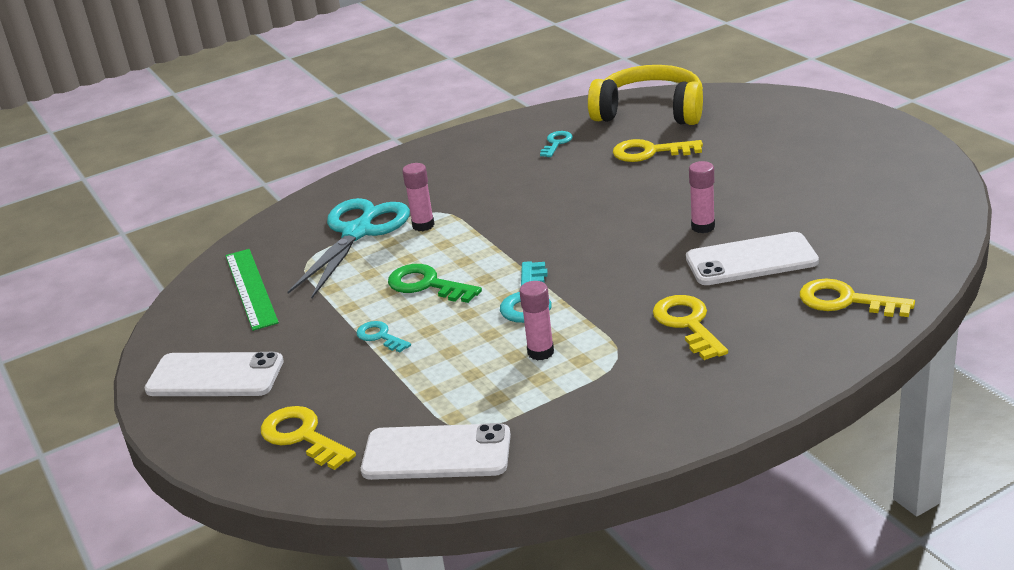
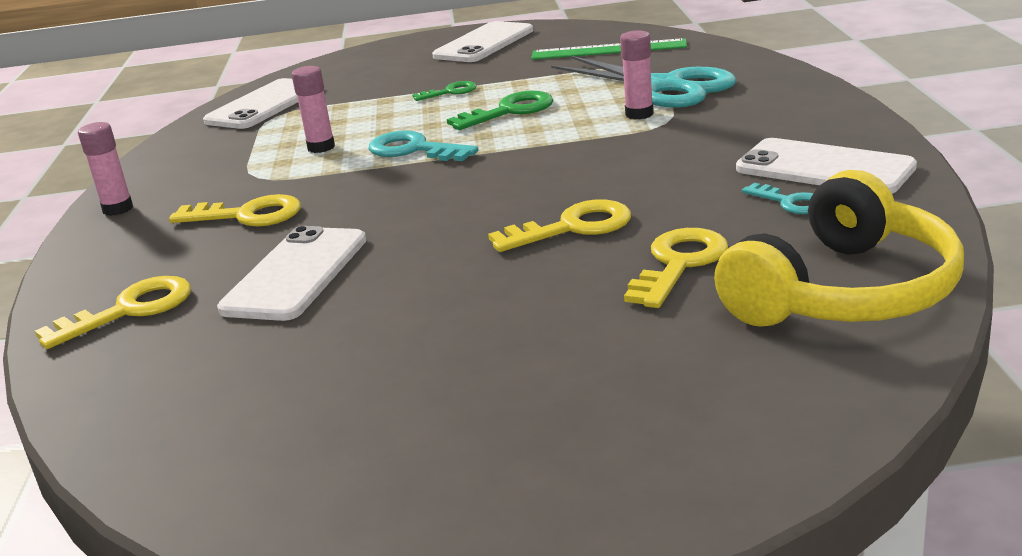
camera: 115 degrees right, 5 degrees down
(302, 436) = (359, 68): yellow key -> yellow key (573, 227)
(380, 336) = (450, 92): turquoise key -> green key
(503, 144) = (824, 168): none -> white phone
(703, 227) = (413, 260): pink glue stick -> pink glue stick (118, 209)

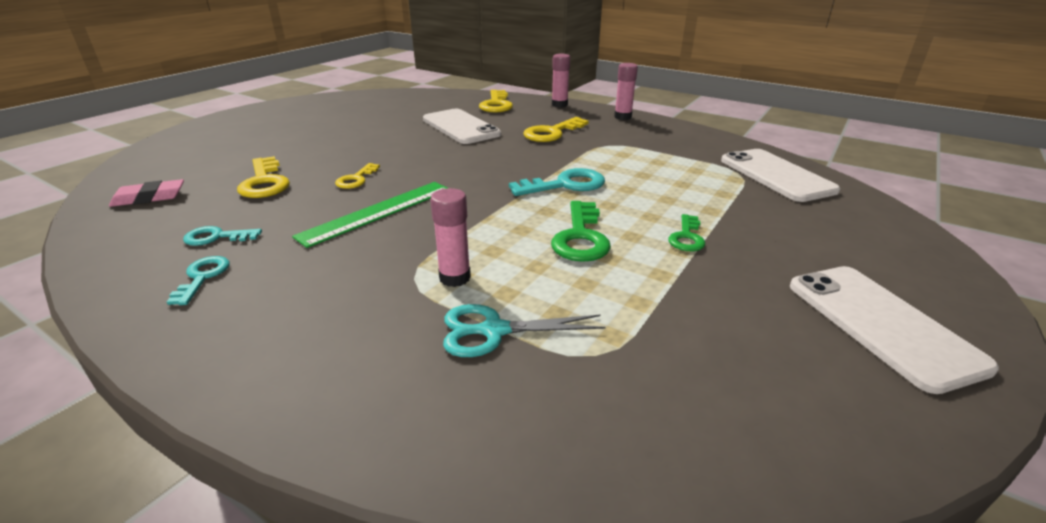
camera: 125 degrees right, 5 degrees up
(321, 147) = (629, 167): pink glue stick -> pink glue stick (559, 105)
(573, 227) = (356, 179): yellow key -> yellow key, size x0.62
(608, 50) = (706, 385): green ruler -> green ruler (377, 212)
(664, 87) = (494, 331): turquoise scissors -> turquoise scissors, size x0.57
(824, 168) = (202, 277): white phone -> turquoise key
(844, 292) = (149, 198): yellow headphones -> pink eraser

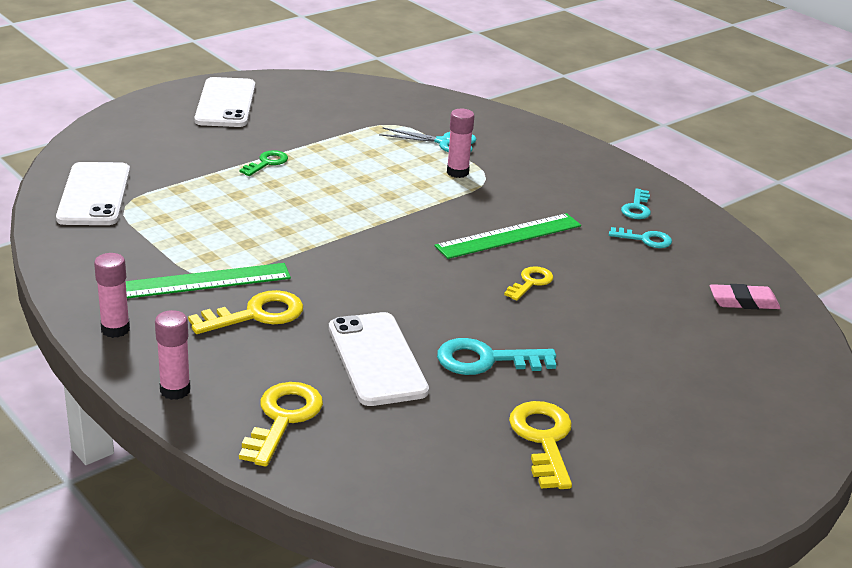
camera: 165 degrees left, 0 degrees up
(264, 182) = (632, 299): yellow key -> yellow key (543, 439)
(565, 185) = (315, 228): turquoise key -> turquoise key (486, 360)
(580, 237) = (348, 179): green key -> none
(606, 141) = (203, 281): none -> green ruler

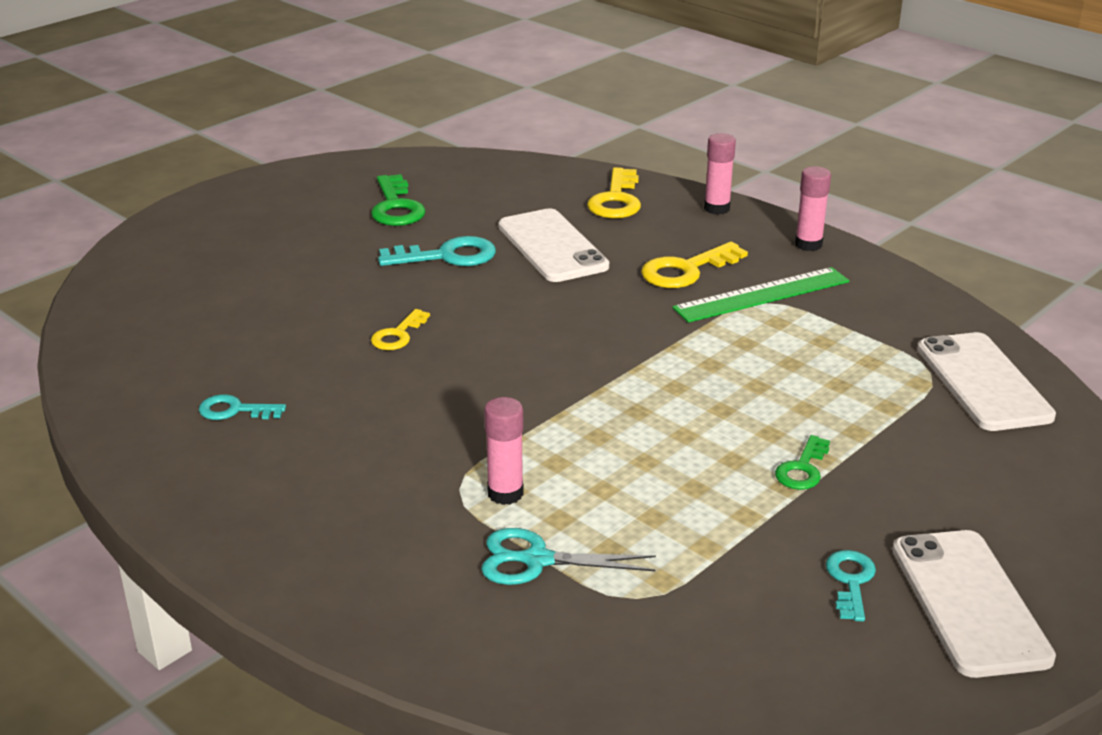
camera: 175 degrees right, 0 degrees up
(509, 236) = (423, 392): green ruler -> none
(543, 439) = (396, 207): yellow key -> green key
(636, 208) = (228, 463): turquoise key -> turquoise key (850, 581)
(743, 301) = (144, 342): pink eraser -> none

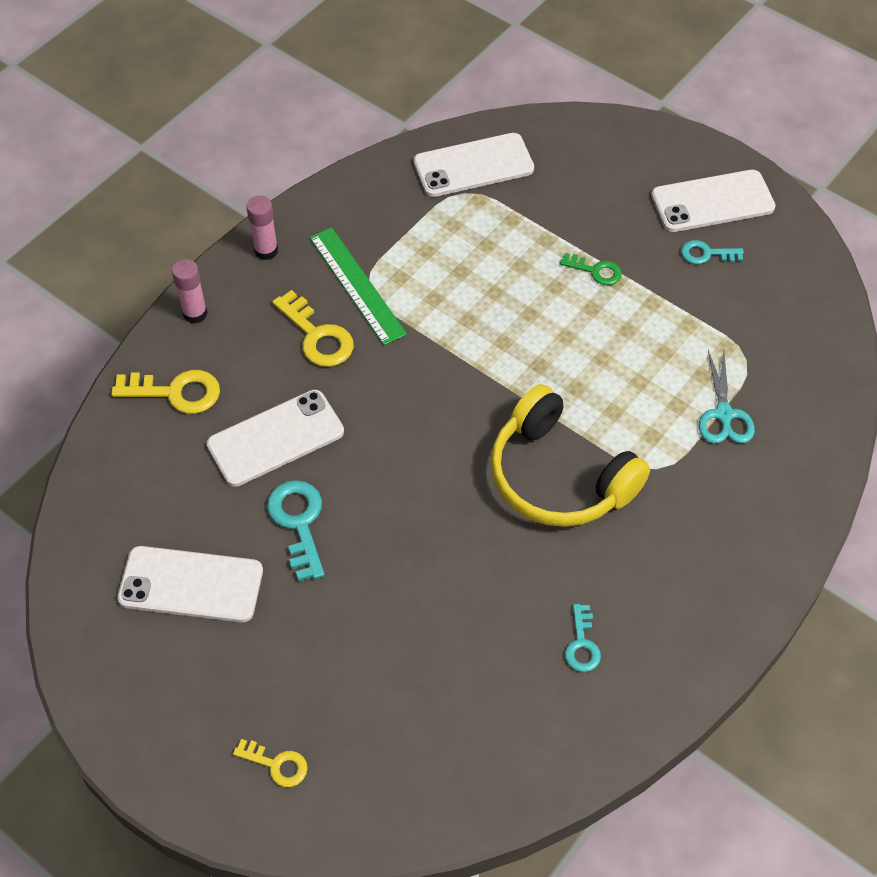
camera: 95 degrees left, 25 degrees up
(396, 207) = (191, 584): green key -> white phone
(398, 335) = (447, 541): yellow key -> yellow key (276, 764)
(465, 412) = (559, 476): none -> yellow headphones
(505, 493) = (656, 439): pink glue stick -> none

